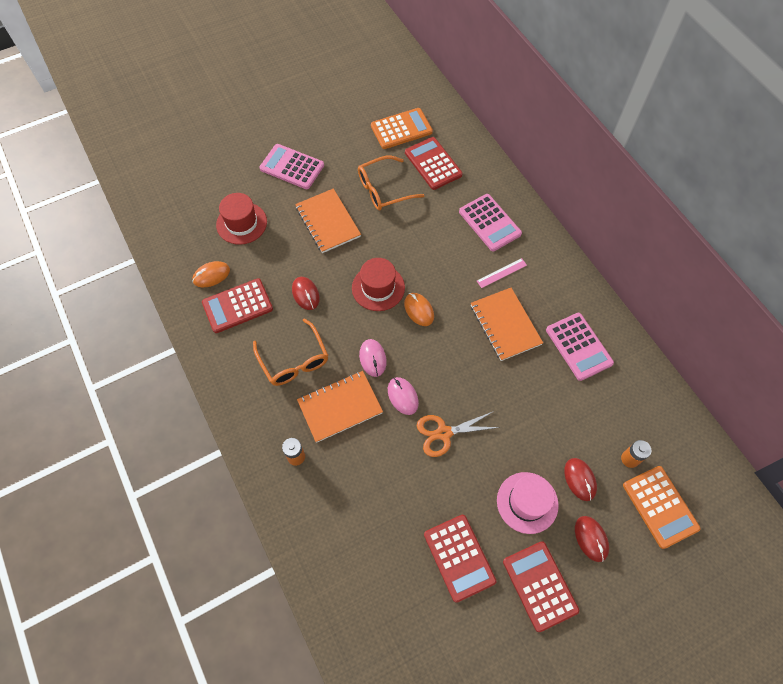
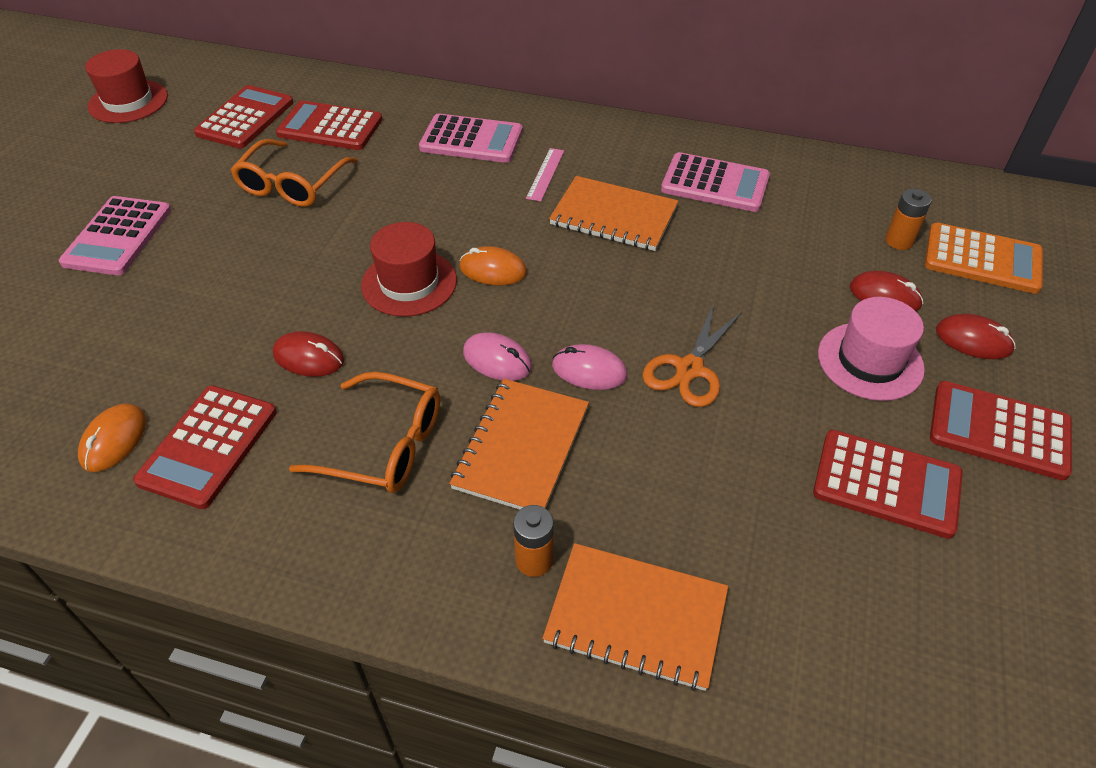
camera: 45 degrees left, 15 degrees down
(241, 223) = (100, 344): red hat -> red hat (128, 101)
(292, 167) = (118, 236): pink calculator -> pink calculator turned 60 degrees counterclockwise
(328, 222) = (248, 261): orange notebook -> orange notebook (636, 617)
(401, 129) = (245, 118): orange calculator -> red calculator

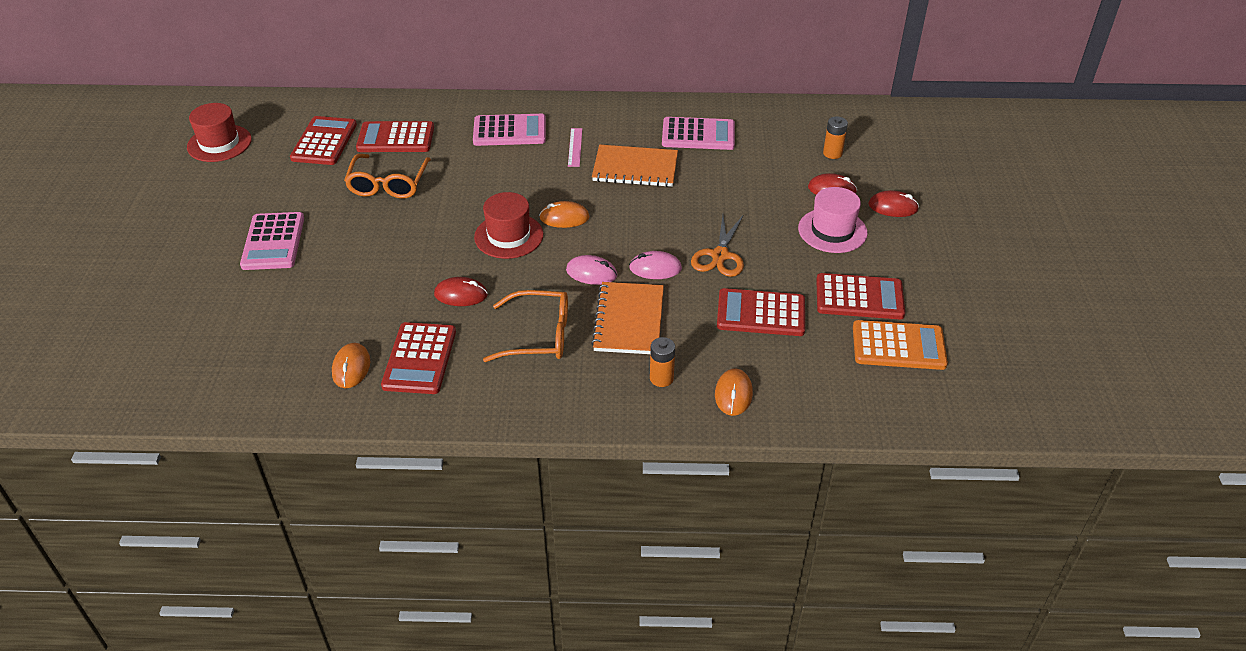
camera: 15 degrees left, 5 degrees down
(636, 617) = (733, 394): orange notebook -> orange mouse
(982, 259) = (888, 156): orange calculator -> orange calculator (898, 346)
(999, 431) = (919, 256): red calculator -> red calculator (761, 313)

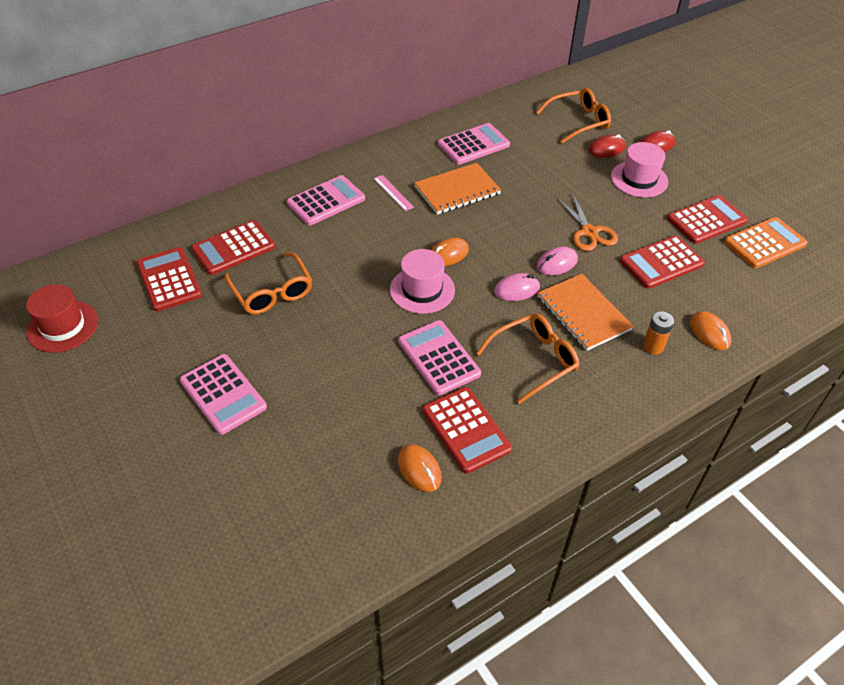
camera: 35 degrees left, 5 degrees up
(461, 295) = (438, 358): red mouse -> pink calculator
(509, 236) = (422, 290): red hat -> pink hat
(832, 153) = (578, 122): orange battery -> orange glasses

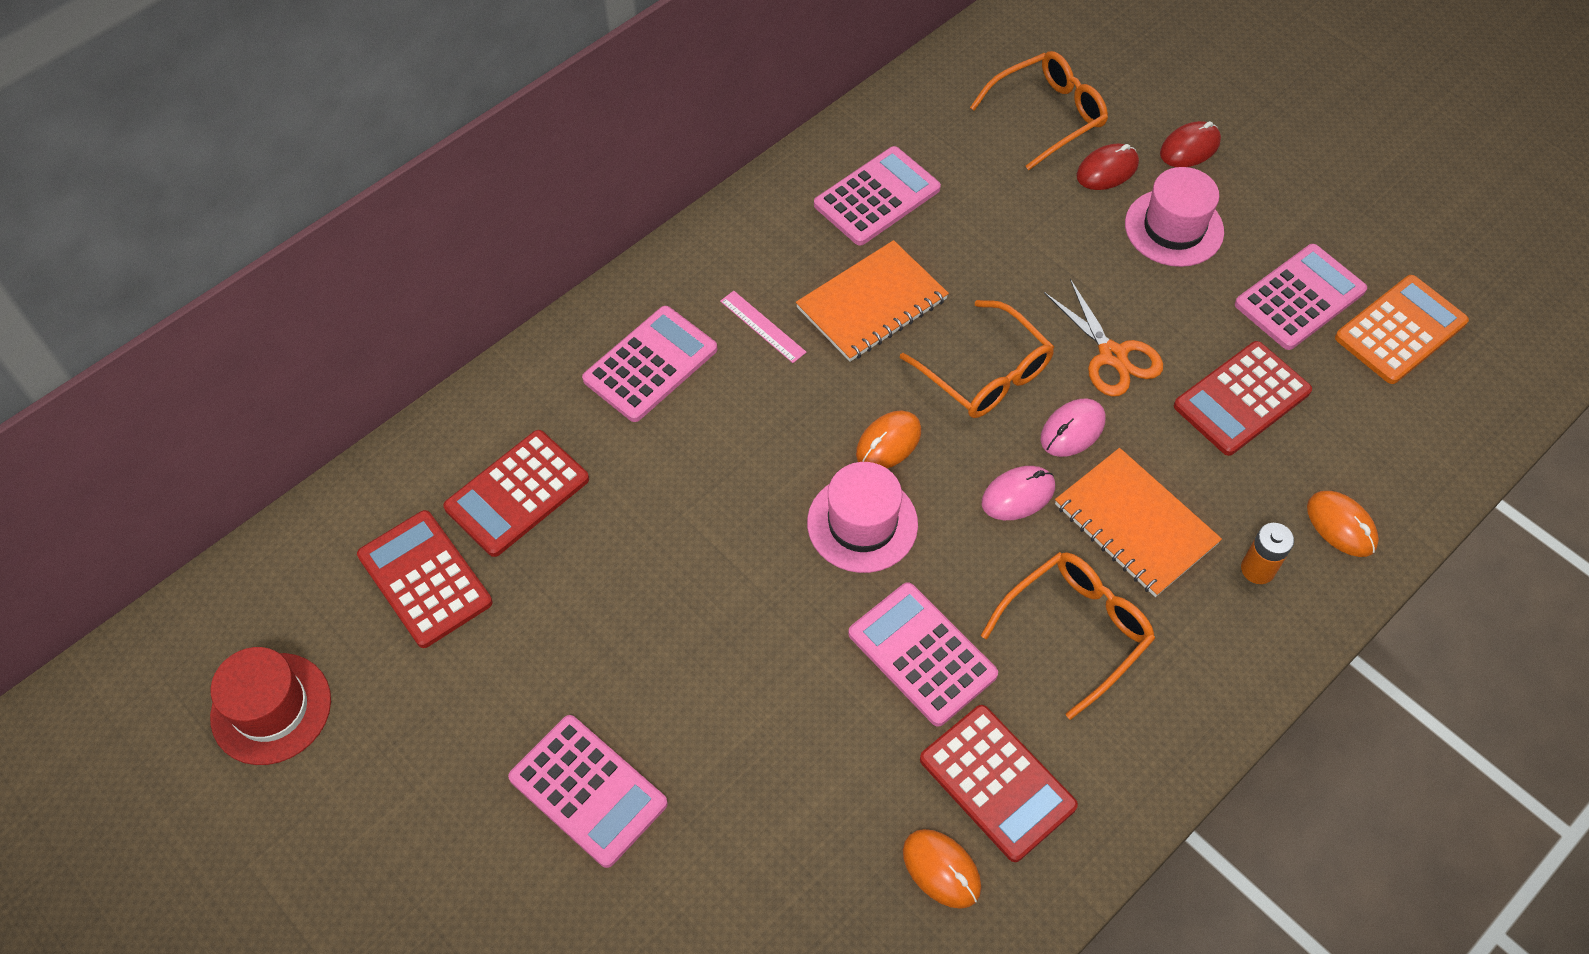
camera: 10 degrees left, 10 degrees up
(272, 291) = (610, 572): orange glasses -> orange glasses (985, 372)
(706, 220) = (1299, 297): red calculator -> pink calculator

